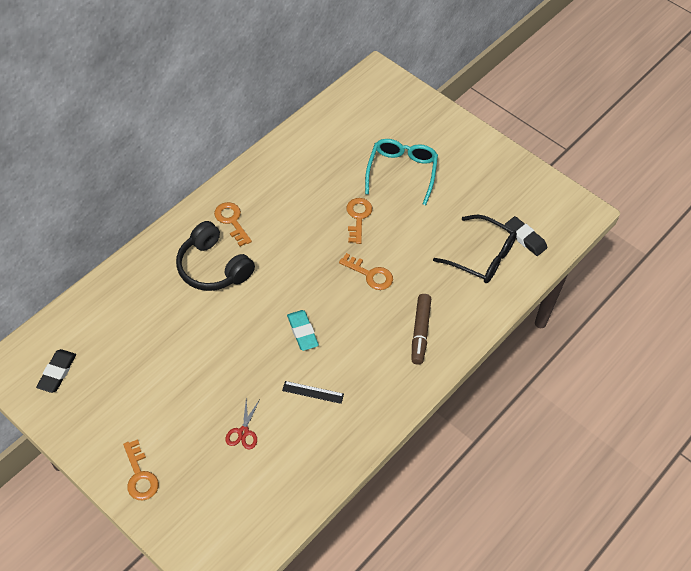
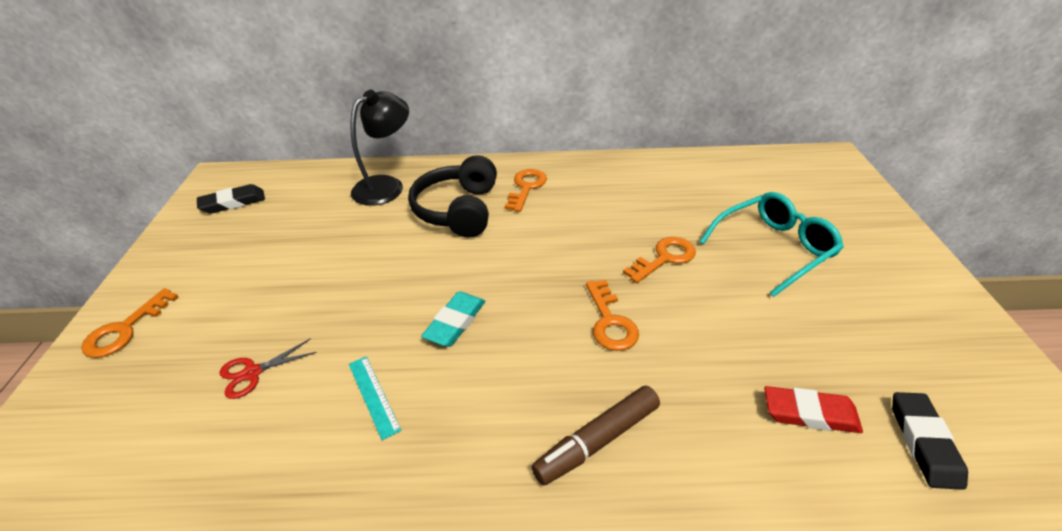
camera: 50 degrees right, 15 degrees down
(141, 284) = (386, 186): none -> black lamp
(313, 392) = (373, 396): black ruler -> turquoise ruler
(482, 256) = (809, 413): black glasses -> red eraser

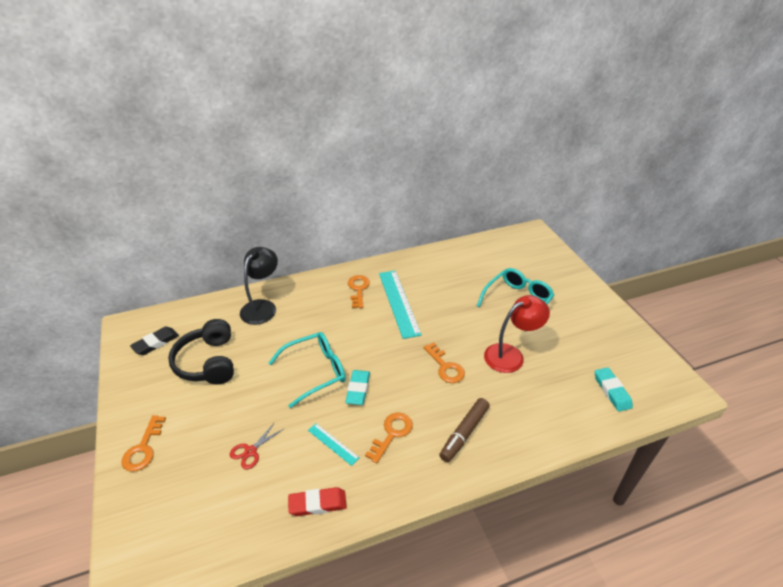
camera: 20 degrees left, 0 degrees up
(408, 282) = (315, 371): none -> turquoise glasses
(458, 210) = (321, 315): black headphones -> black headphones (208, 362)
(577, 215) = (398, 302): none -> turquoise ruler
(664, 258) = (460, 321): orange key -> orange key (392, 434)
(733, 329) = (511, 355): none -> red lamp
(809, 413) = (559, 391): red eraser -> red eraser (317, 504)
(923, 442) = (612, 391): black eraser -> turquoise eraser

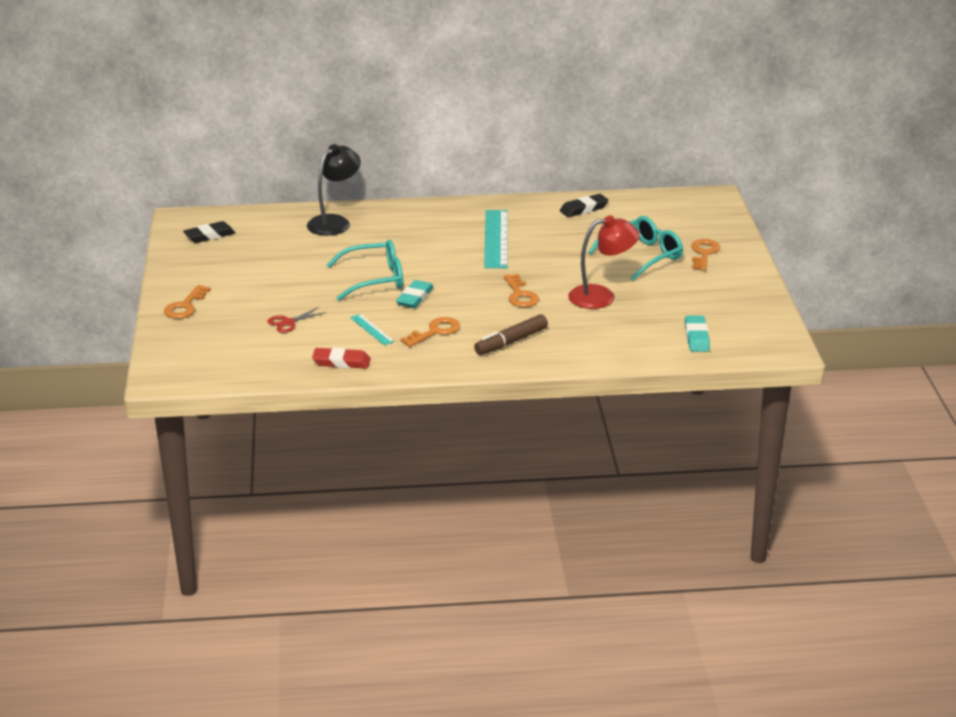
camera: 15 degrees right, 10 degrees down
(208, 362) = (262, 257): black headphones -> none
(358, 289) = (453, 222): orange key -> orange key (704, 253)
(450, 259) = (584, 209): none -> black eraser

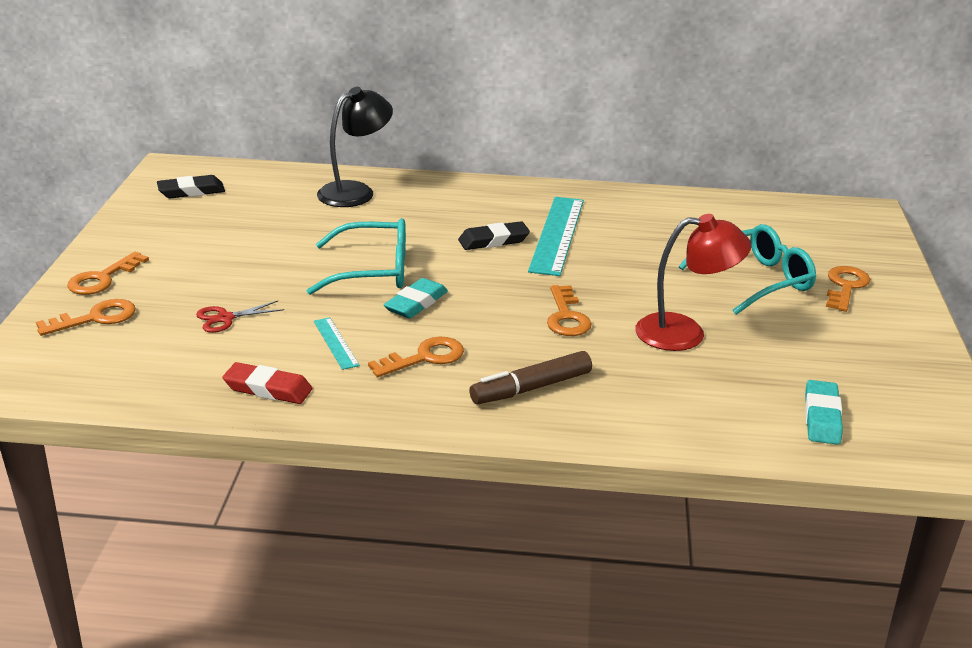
camera: 10 degrees right, 0 degrees up
(198, 333) = (95, 318): none -> orange key
(584, 209) = (685, 209): black eraser -> black eraser (493, 241)

